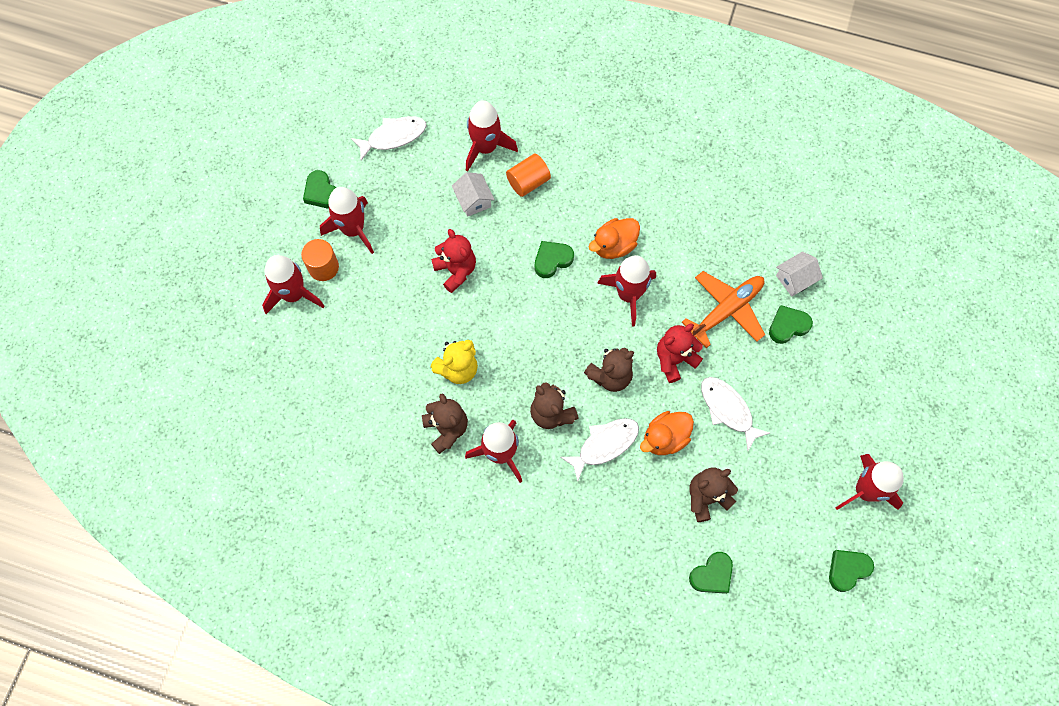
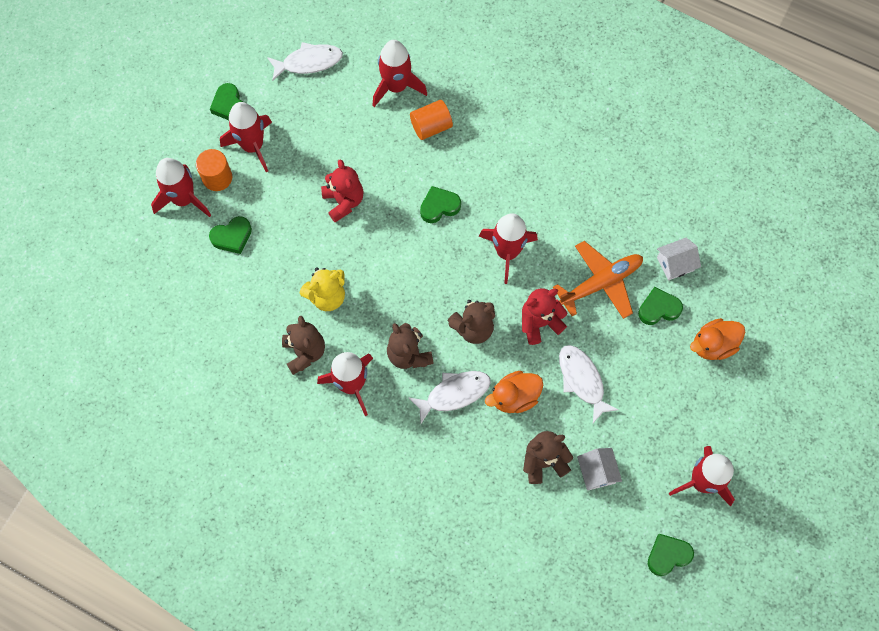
camera: 10 degrees right, 0 degrees up
(473, 200) = (374, 136): white house -> white house (597, 472)
(614, 246) = (502, 202): orange duck -> orange duck (713, 345)
(712, 575) = (533, 537): green heart -> green heart (232, 237)

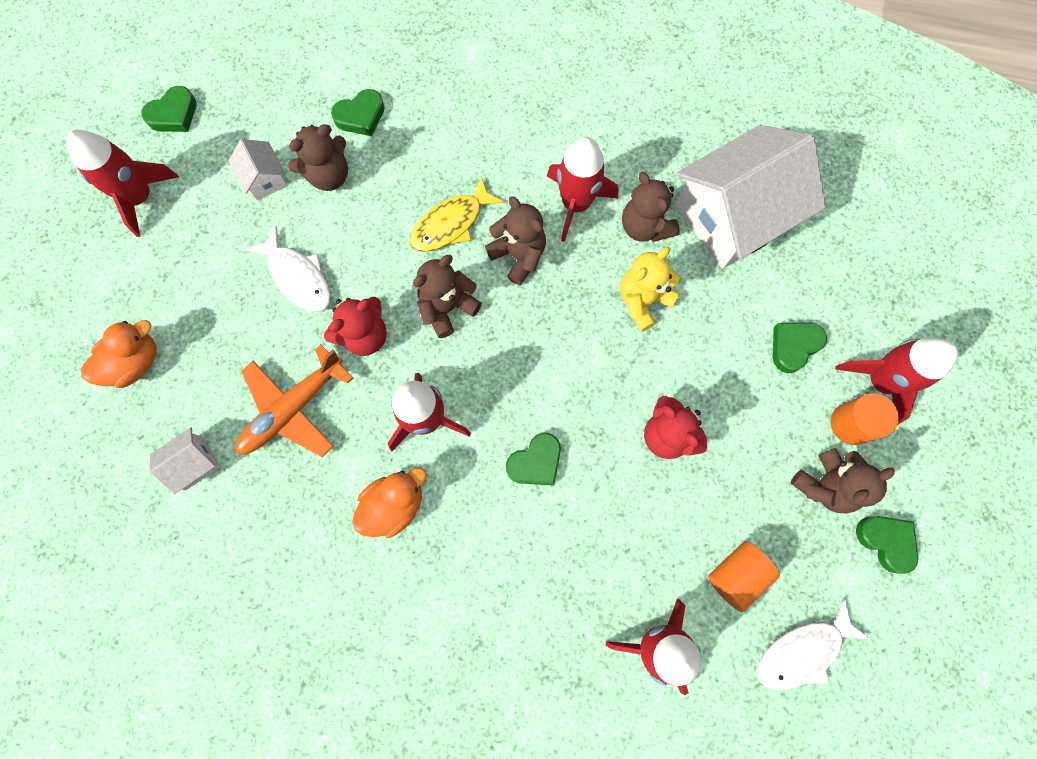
camera: 165 degrees right, 5 degrees up
(234, 343) = (732, 216): none -> white house
(252, 146) = (824, 485): red rocket -> brown teddy bear
(431, 127) = (583, 588): orange cylinder -> orange cylinder (736, 575)
(454, 394) = (451, 223): white fish -> yellow fish
(514, 397) = (378, 237): orange duck -> orange duck (394, 505)
(658, 309) = (211, 393): green heart -> green heart (361, 116)

